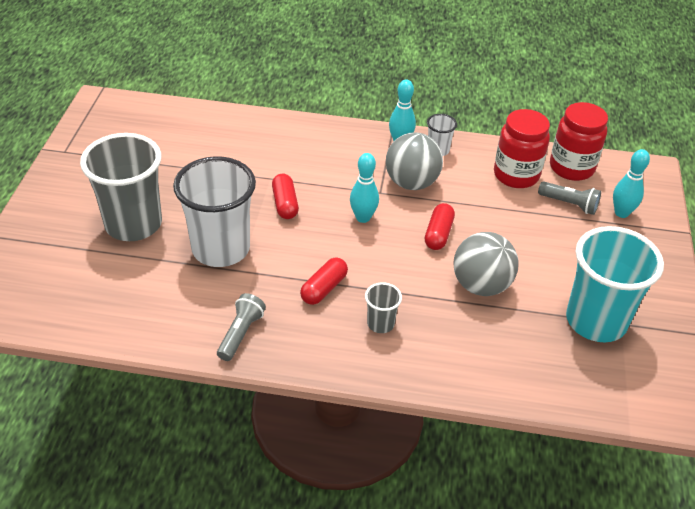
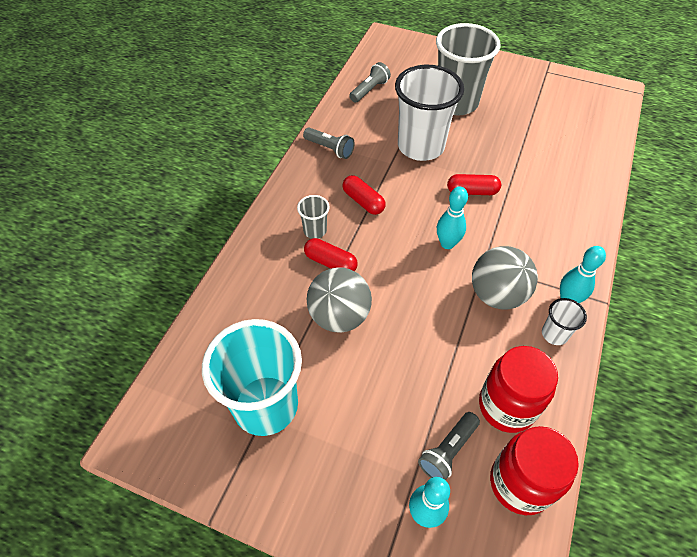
camera: 105 degrees right, 10 degrees up
(112, 310) = (370, 90): none -> grey flashlight
(438, 234) = (416, 299): red capsule -> red capsule (330, 262)

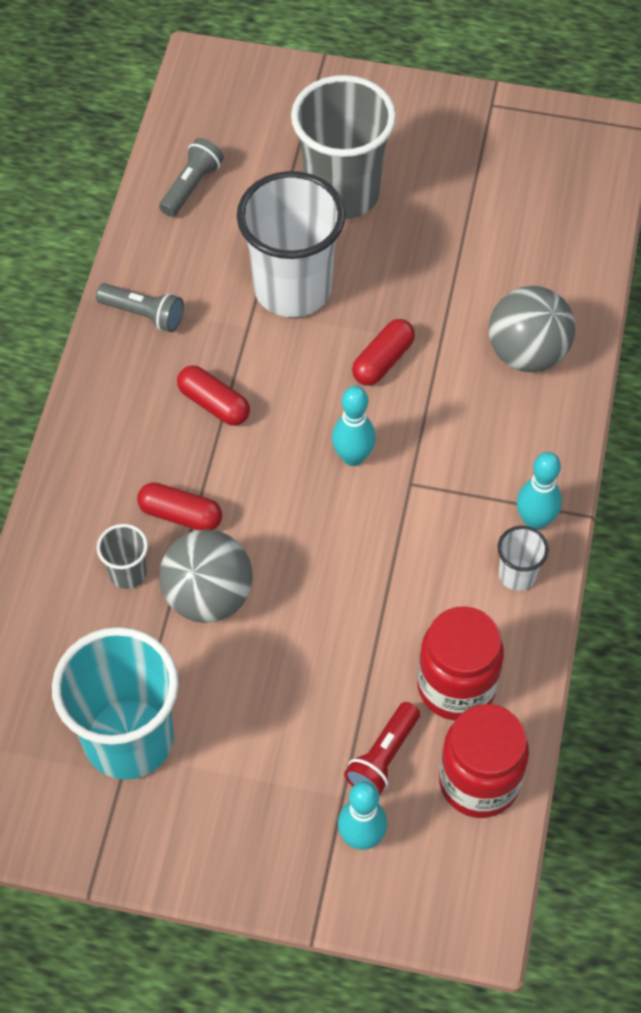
camera: 10 degrees left, 5 degrees up
(315, 230) = (147, 466): grey cup -> grey cup (127, 573)
(448, 451) = (383, 757): grey flashlight -> red flashlight
(472, 191) = (383, 361): red capsule -> red capsule turned 45 degrees counterclockwise
(497, 294) = (433, 528): grey ball -> grey ball (527, 353)

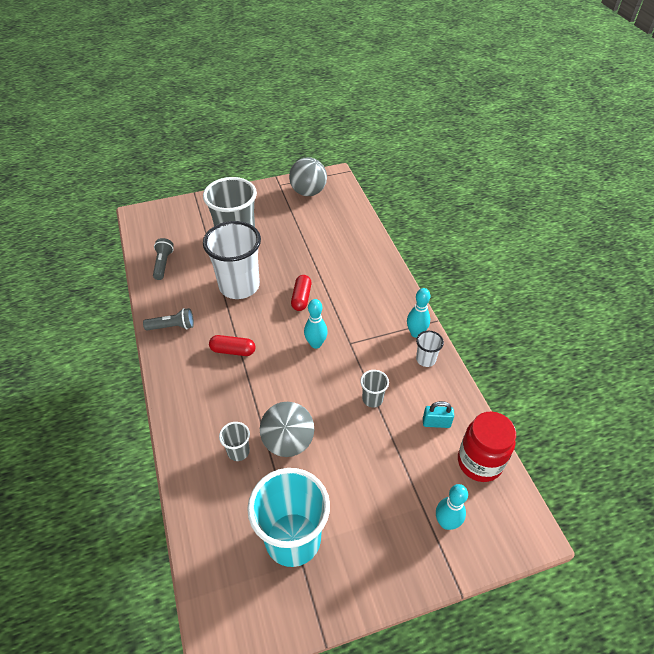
camera: 30 degrees left, 10 degrees down
(180, 515) = (248, 409): red capsule -> none
(381, 596) = (372, 399): none -> grey cup
(383, 757) = (427, 475): red flashlight -> none
(456, 686) = (436, 423): red jar -> turquoise padlock
(527, 353) = (362, 268): grey ball -> grey ball (308, 192)

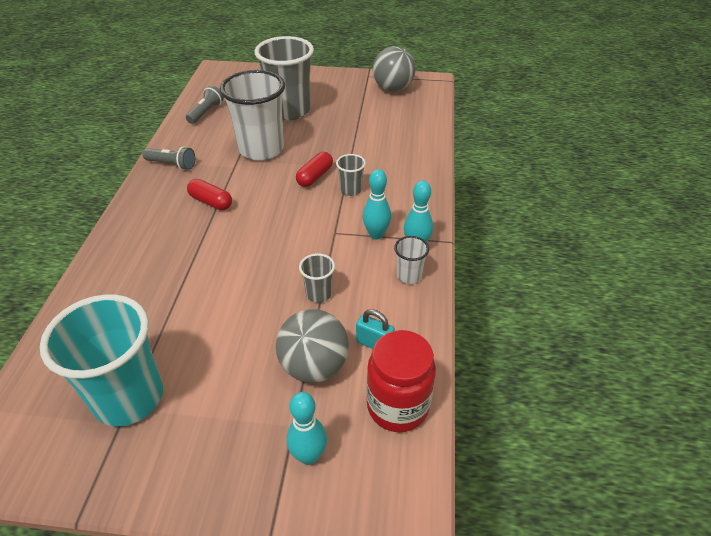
camera: 25 degrees right, 5 degrees down
(238, 451) = (143, 292): grey cup -> grey cup (351, 190)
(288, 442) = (198, 302): grey ball -> grey ball (314, 366)
(316, 344) = (297, 222): turquoise bowling pin -> turquoise bowling pin (376, 234)

